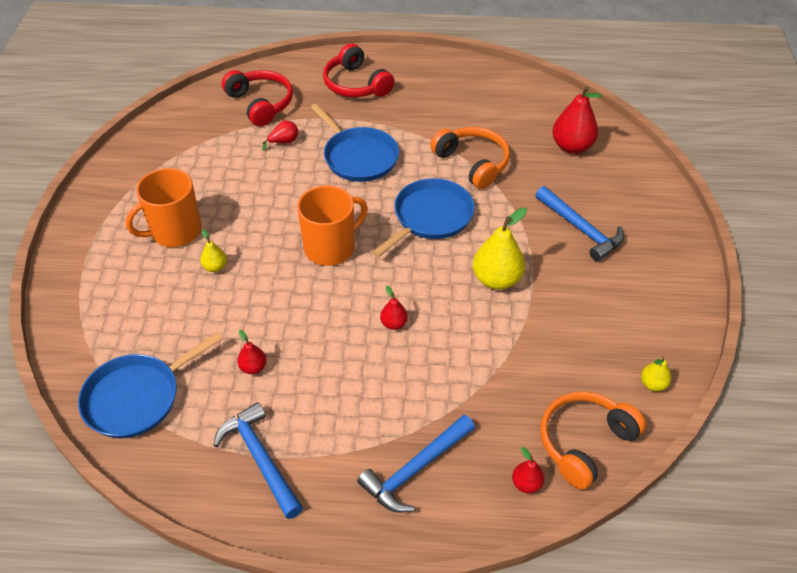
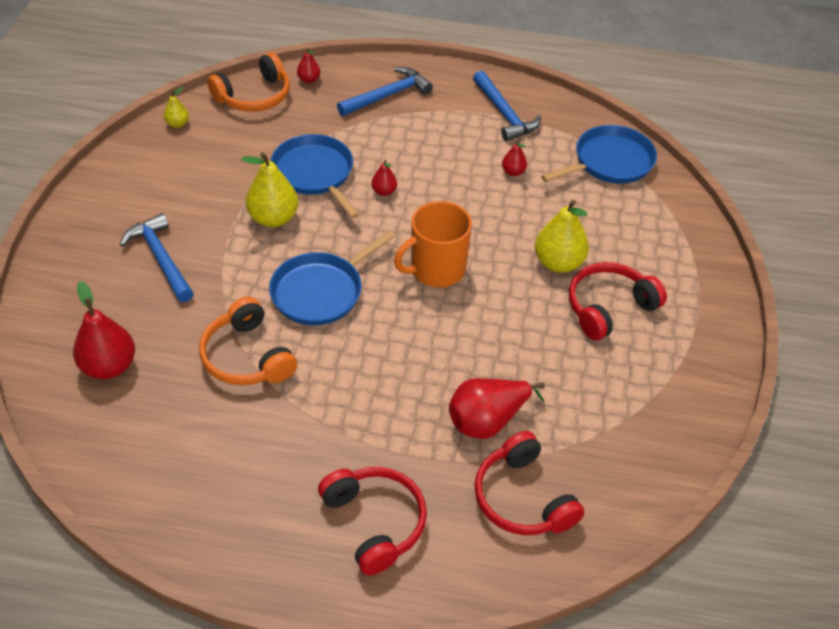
camera: 175 degrees left, 0 degrees up
(175, 231) = (609, 308): orange mug -> red headphones
(215, 267) = (558, 263): yellow pear -> yellow pear, size x1.95
(284, 142) = (487, 421): red pear -> red pear, size x1.95
(358, 157) = (390, 384): blue pan -> blue pan (315, 174)

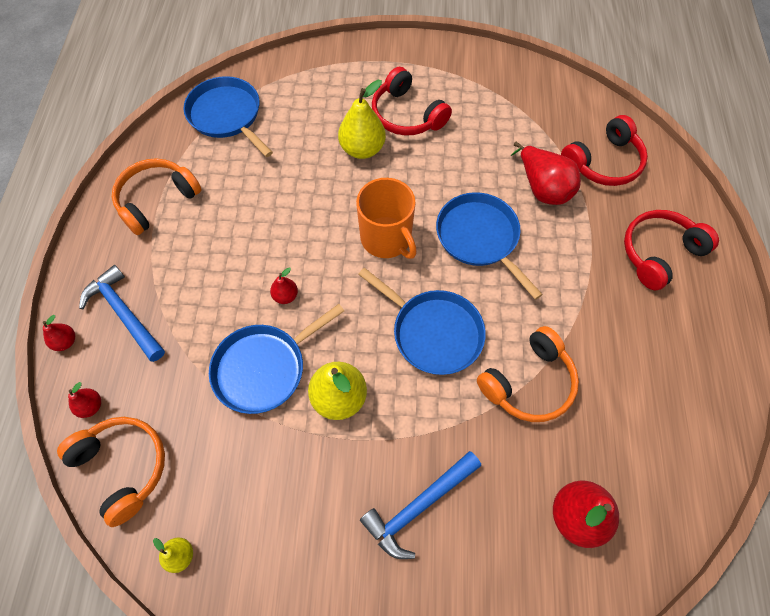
camera: 95 degrees left, 15 degrees up
(425, 347) = (480, 238): none -> blue pan
(504, 114) = (157, 200): blue hammer -> orange headphones
(513, 172) = (247, 188): red pear -> red pear (66, 342)

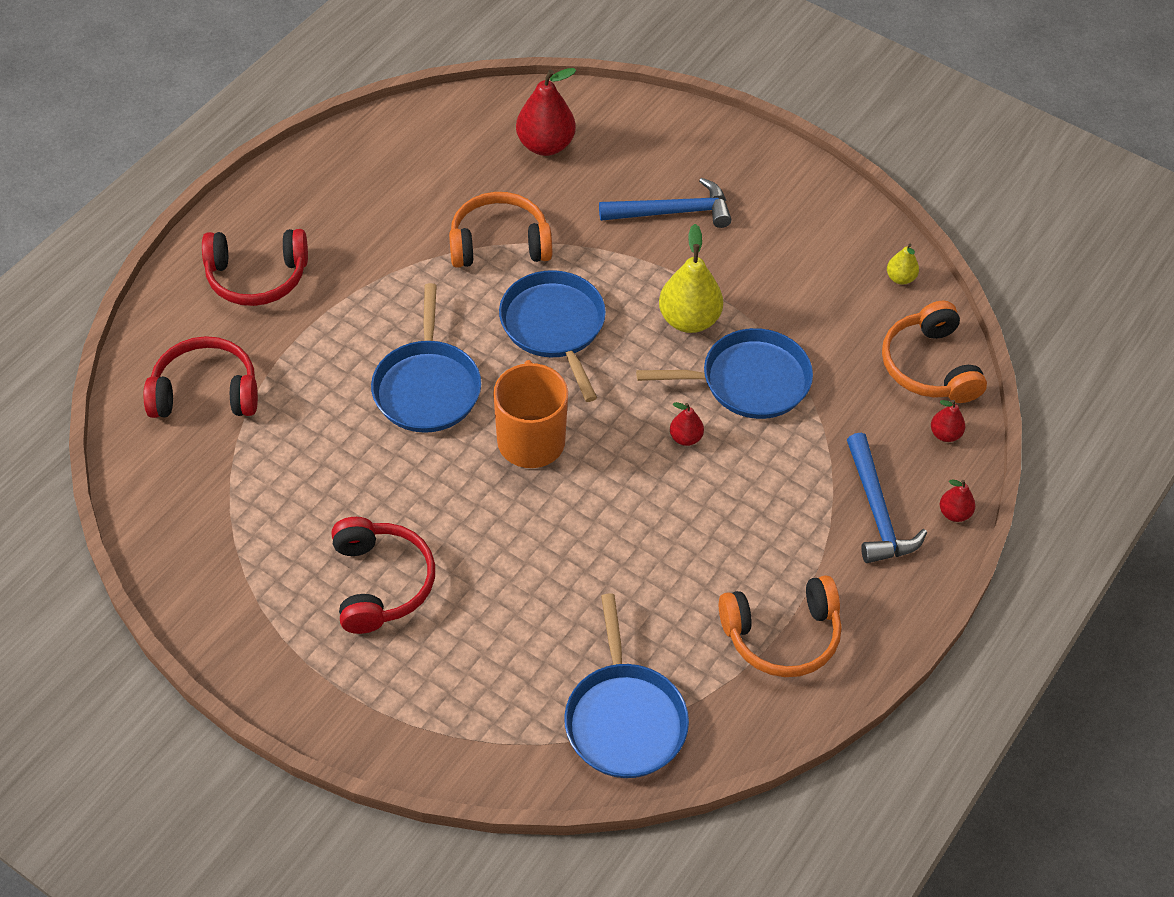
camera: 150 degrees left, 10 degrees down
(362, 149) = (476, 565): yellow pear -> none
(542, 188) = (305, 401): red pear -> none

